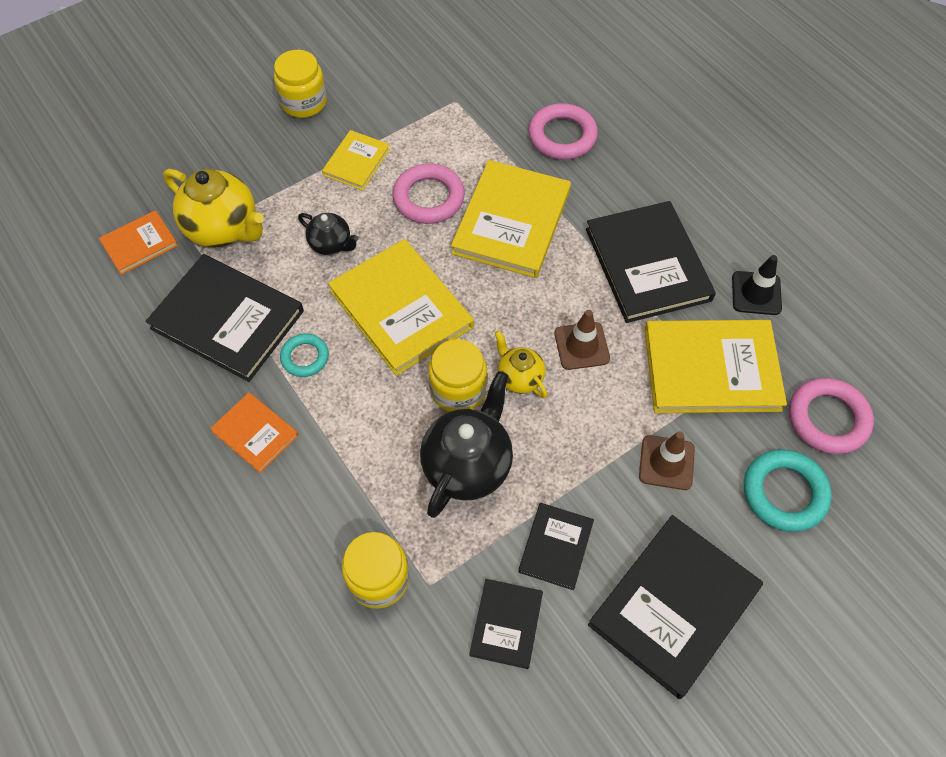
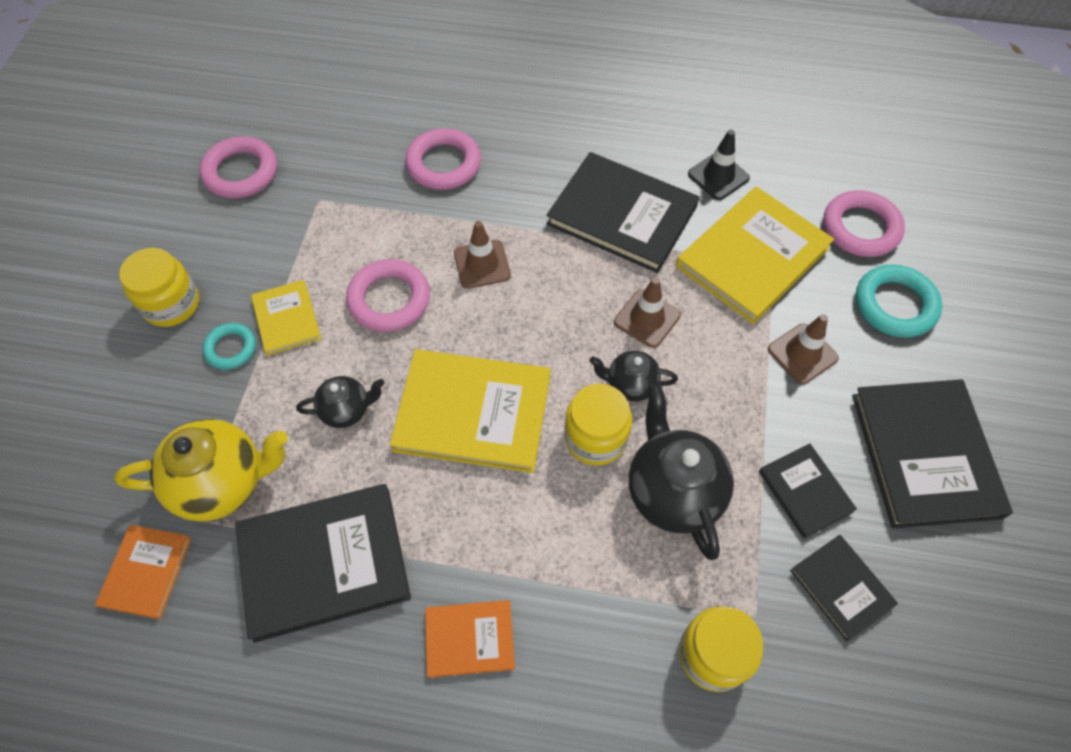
camera: 45 degrees left, 0 degrees up
(305, 357) = (437, 529): turquoise ring -> turquoise ring (231, 348)
(427, 48) = (241, 172): none -> pink ring
(512, 222) = (482, 264): yellow book -> brown traffic cone
(519, 378) = (630, 385): yellow teapot -> black teapot

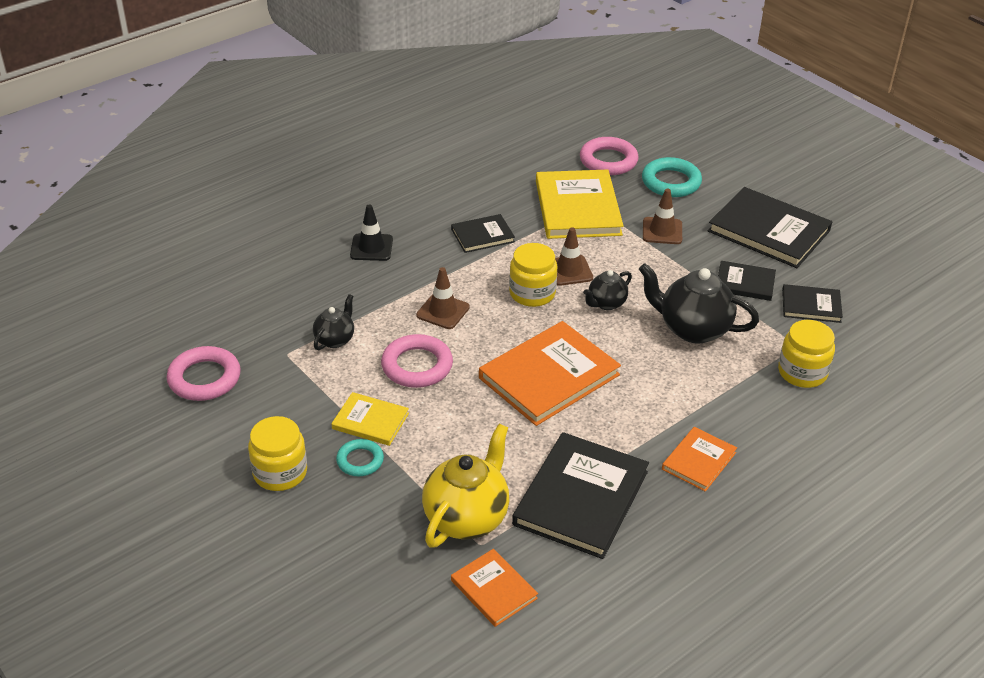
camera: 50 degrees left, 20 degrees down
(346, 410) = (480, 430): black teapot -> black teapot (335, 339)
(444, 164) = (337, 282): pink ring -> none
(473, 412) = (549, 376): yellow book -> orange book
(595, 438) = (625, 337): yellow jar -> yellow jar (532, 293)
(622, 215) = (482, 235): black book -> black book, size x0.53
(718, 176) = (504, 184): black traffic cone -> black traffic cone (371, 247)

